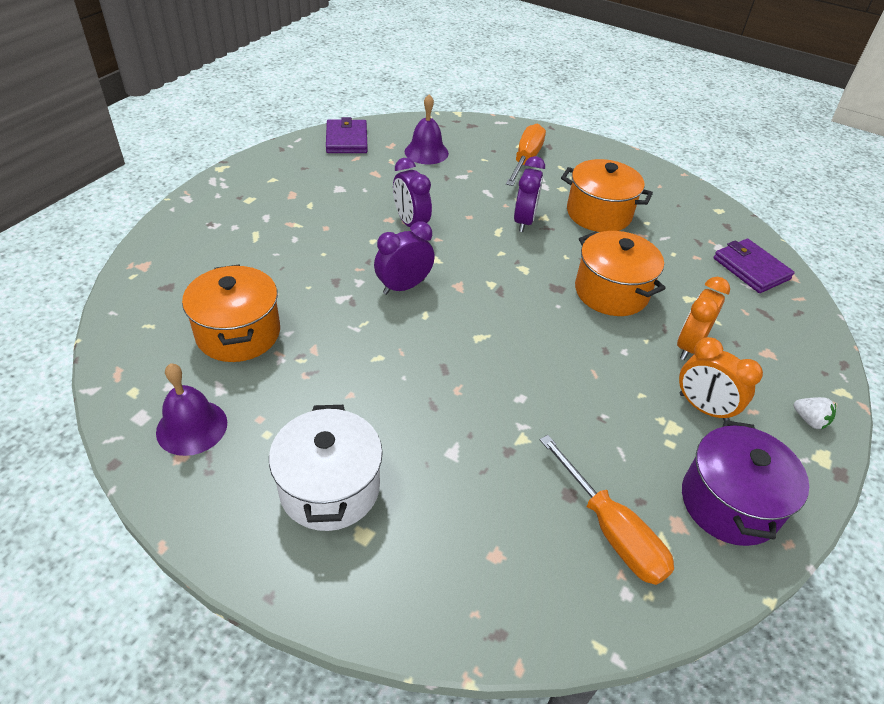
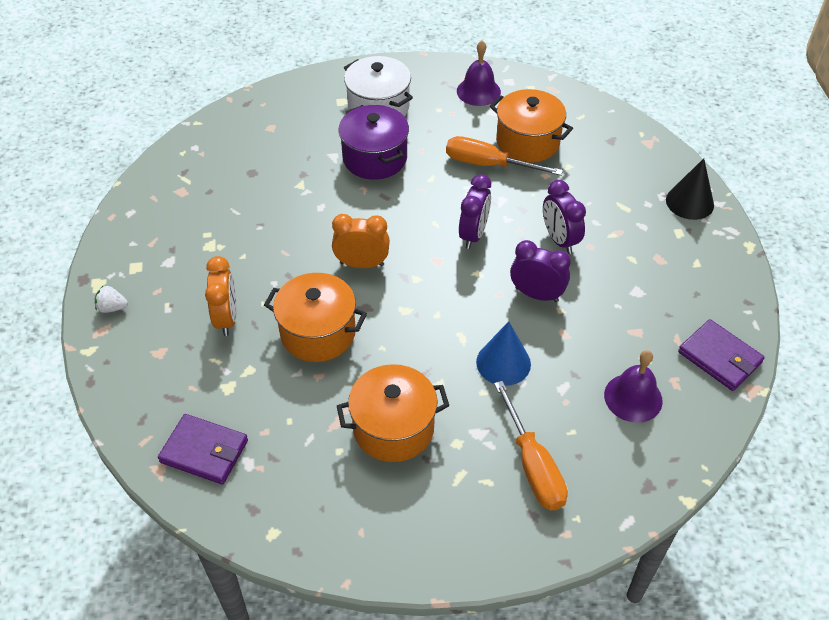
camera: 145 degrees right, 5 degrees up
(204, 210) = (689, 202): none -> black cone
(486, 204) = (503, 363): none -> blue cone
(524, 221) = (451, 365): purple clock -> purple clock (559, 240)
(611, 530) = (217, 168): orange screwdriver -> orange screwdriver (488, 165)
(703, 408) = (194, 271): orange clock -> orange clock (362, 264)
(729, 503) = (154, 219): purple pot -> purple pot (375, 158)

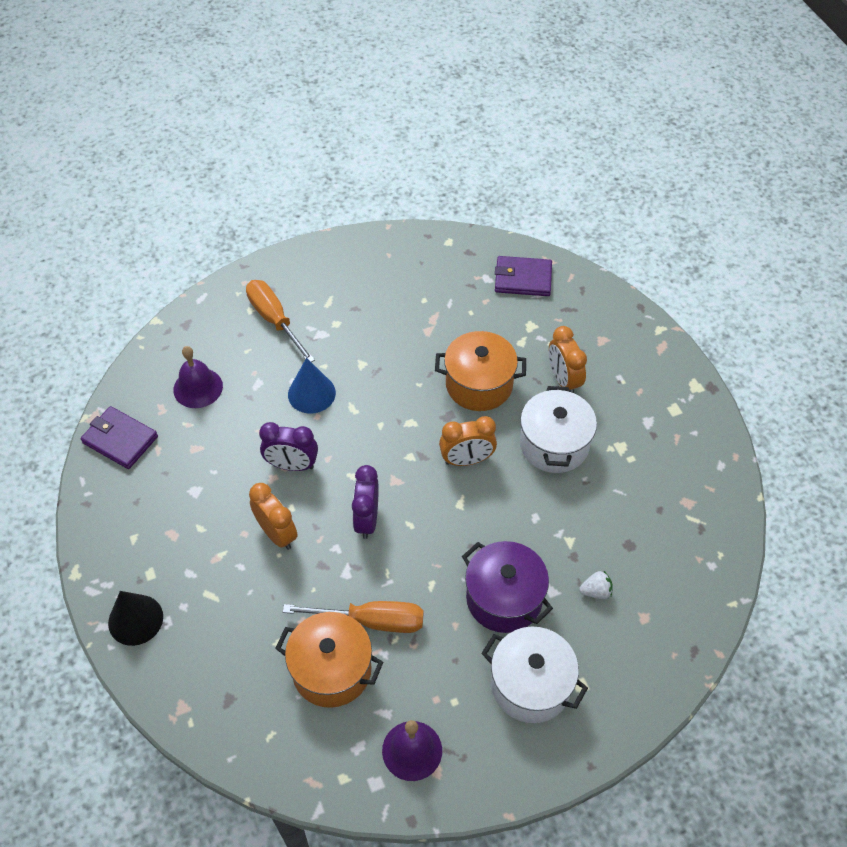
camera: 165 degrees right, 5 degrees up
(112, 308) = (667, 367): white strawberry -> white strawberry (596, 591)
(271, 260) = (554, 444): none -> white pot
(393, 428) = (388, 323): orange pot -> none
(559, 240) = (277, 534): purple clock -> orange clock

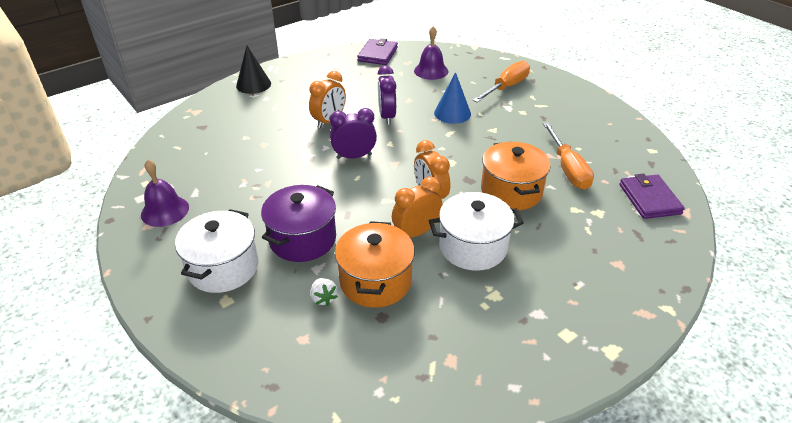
camera: 75 degrees right, 15 degrees down
(332, 670) = (227, 163): orange pot -> orange pot (375, 281)
(372, 621) = (269, 174): orange screwdriver -> orange screwdriver (568, 169)
(563, 380) = (550, 243): orange clock -> orange clock (416, 232)

